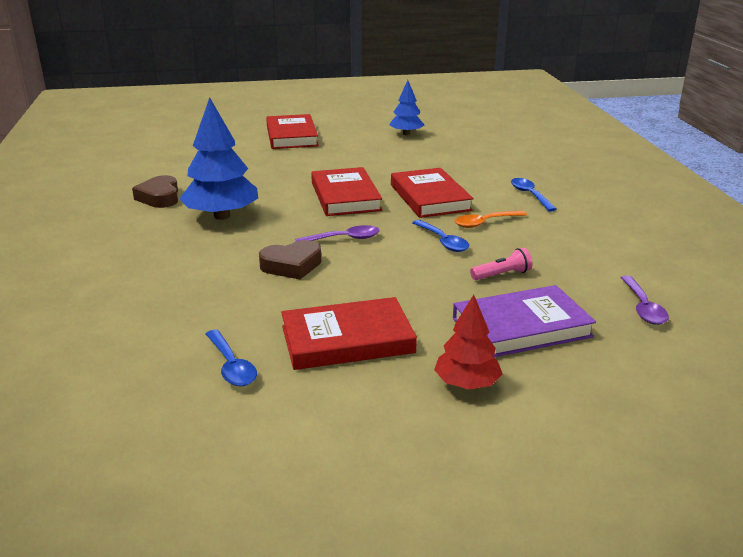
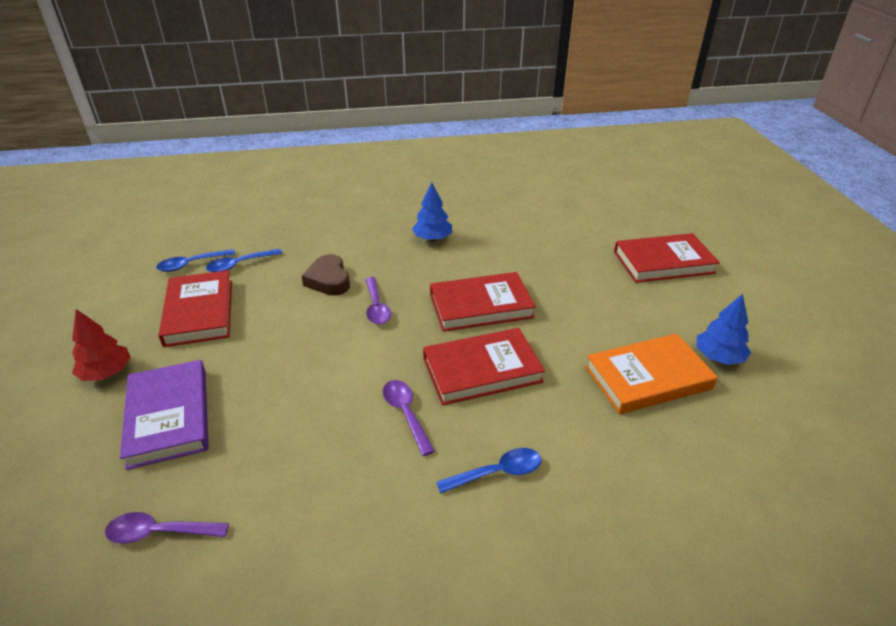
camera: 90 degrees right, 10 degrees up
(160, 197) = (472, 206): brown heart -> none
(222, 216) = (432, 238): blue tree -> blue tree, size x0.59
(429, 152) = (647, 378): none -> orange book
(443, 241) = (360, 374): blue spoon -> blue spoon (239, 265)
(485, 223) = (406, 413): orange spoon -> purple spoon
(502, 275) = (274, 414): pink flashlight -> none

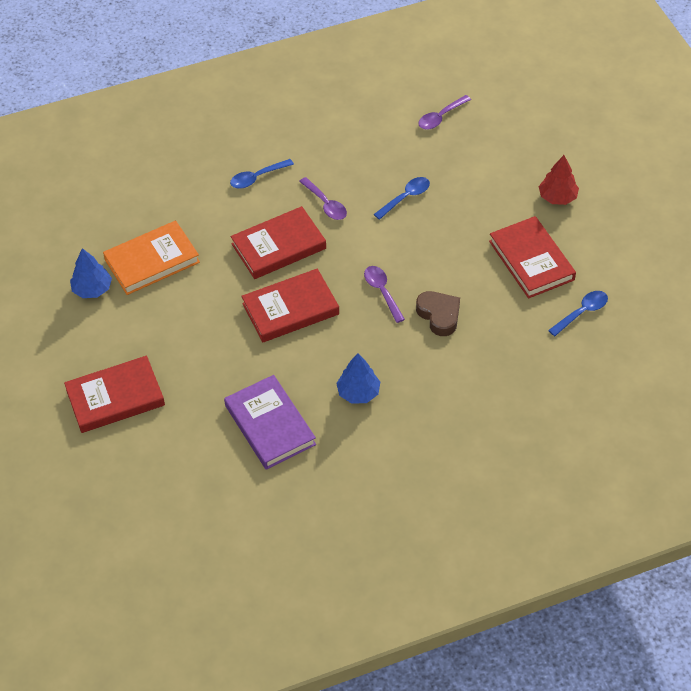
camera: 170 degrees right, 15 degrees up
(159, 532) = (440, 117): purple spoon -> purple spoon turned 150 degrees clockwise
(169, 416) = (486, 175): purple book -> purple book (270, 425)
(239, 265) = (535, 320): blue spoon -> blue spoon (406, 197)

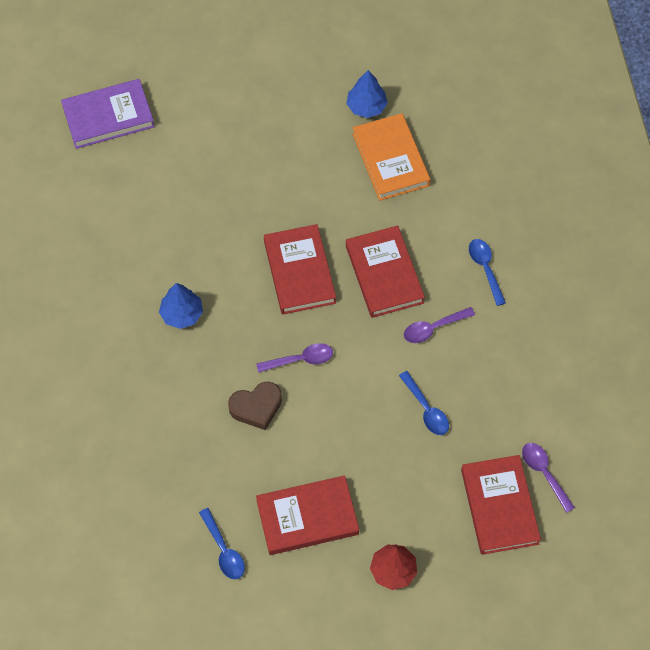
camera: 100 degrees right, 10 degrees up
(115, 397) = (233, 113): red book -> red book (499, 506)
(270, 425) = (166, 233): purple book -> purple book (108, 117)

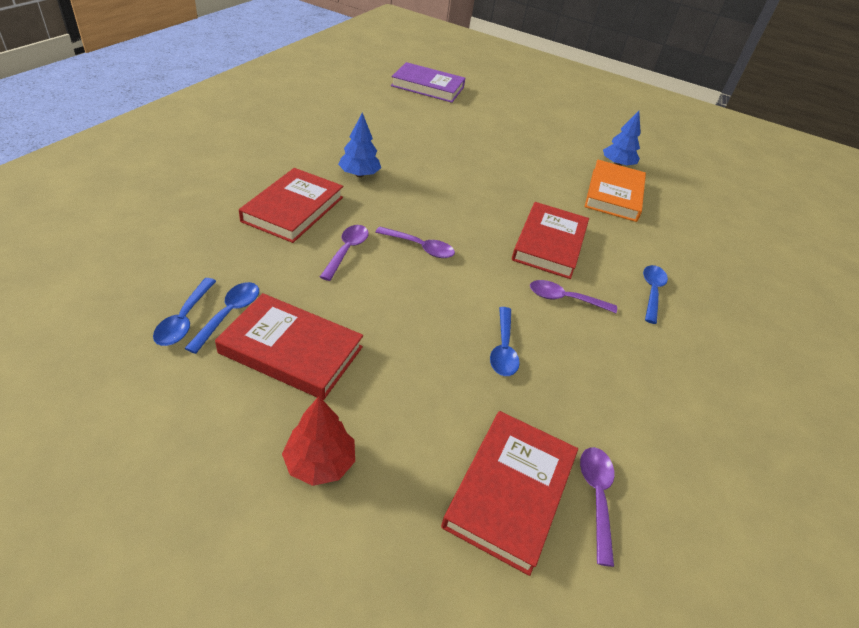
camera: 30 degrees right, 20 degrees down
(244, 524) = (229, 314): none -> blue spoon
(256, 407) = (347, 251): brown heart -> purple spoon
(299, 272) = (477, 205): red book -> red book (293, 209)

